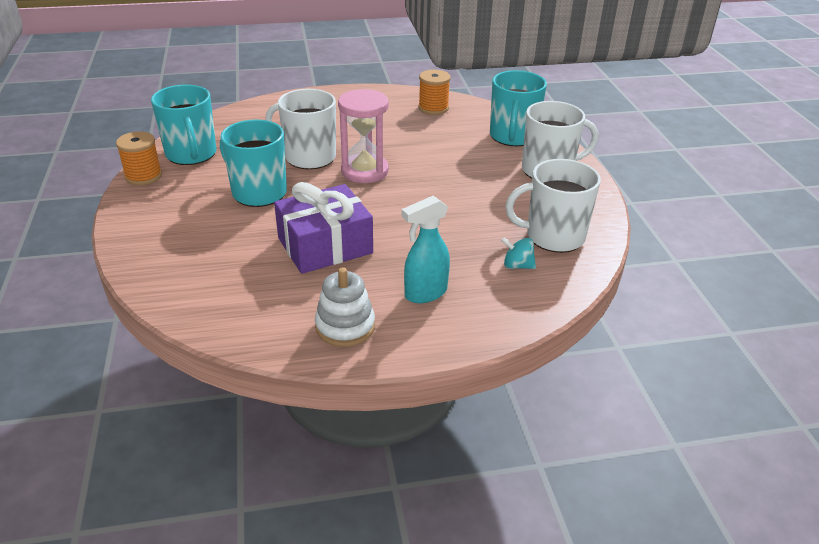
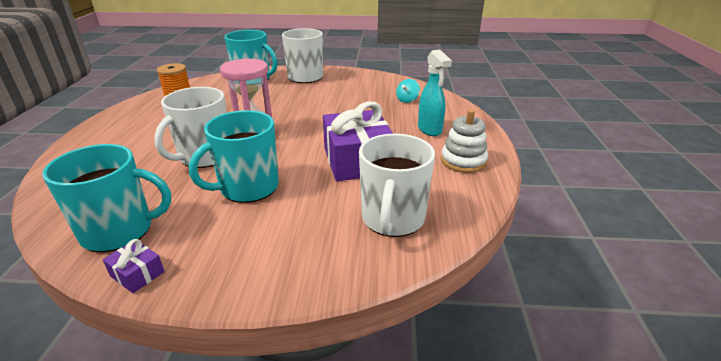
camera: 75 degrees left, 5 degrees down
(143, 176) = (137, 274): orange spool -> purple gift
(553, 236) = (380, 87): white mug -> white mug (392, 219)

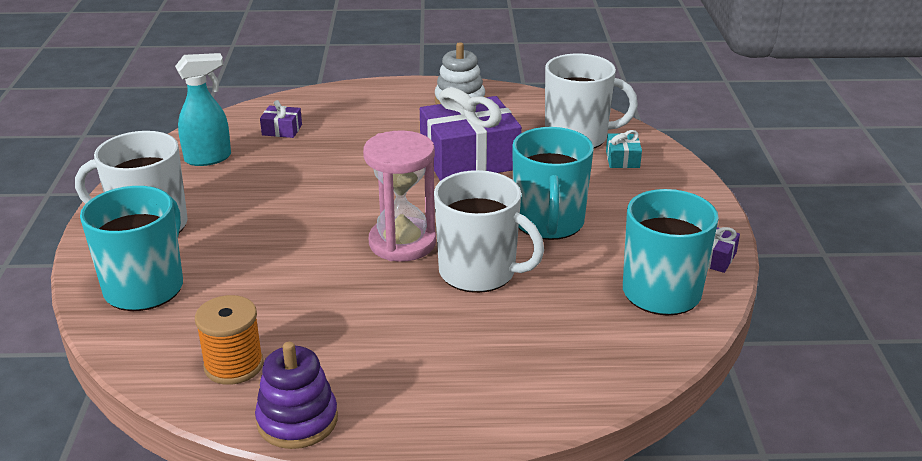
camera: 95 degrees left, 0 degrees up
(126, 109) = (297, 420): none -> purple stacking toy
(248, 188) = (548, 223): turquoise mug -> turquoise mug turned 45 degrees clockwise
(342, 243) = (622, 159): none -> turquoise gift
(407, 100) = (282, 130): turquoise spinning top -> purple gift
(430, 130) = (382, 116): turquoise spray bottle -> turquoise spray bottle (209, 158)

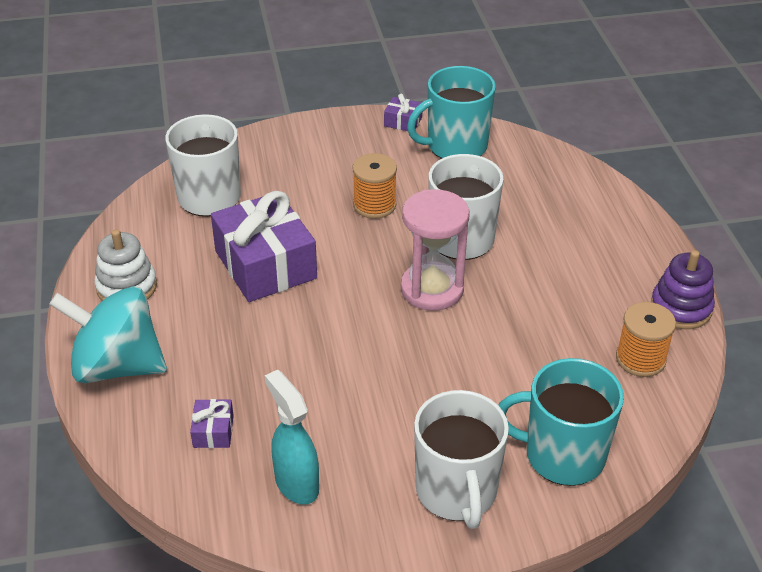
camera: 100 degrees left, 10 degrees up
(370, 97) = (117, 366): none -> turquoise spinning top
(548, 223) = (374, 205): turquoise mug -> orange spool
(622, 159) = (252, 168): turquoise gift -> none

